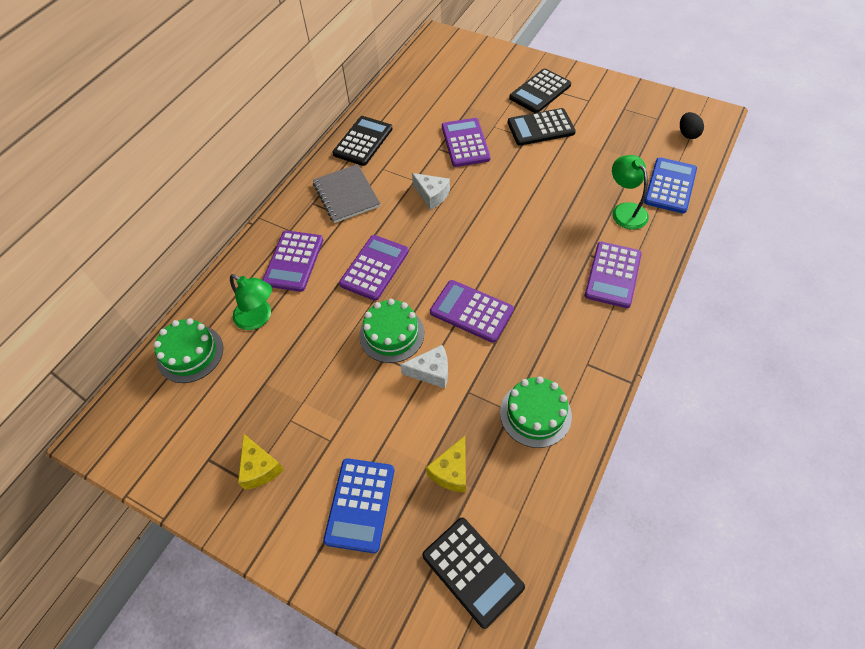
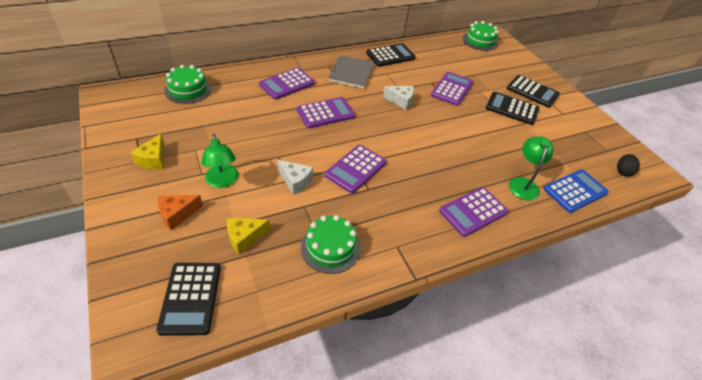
camera: 30 degrees right, 10 degrees down
(258, 318) = (238, 96): green lamp -> green lamp (222, 181)
(360, 504) = (177, 214): blue calculator -> orange cheese
(391, 334) = (296, 149): green cake -> green cake (480, 41)
(432, 195) = (400, 101): white cheese -> white cheese turned 60 degrees counterclockwise
(471, 311) = (355, 169): purple calculator -> purple calculator turned 120 degrees counterclockwise
(540, 92) = (532, 92): black calculator -> black calculator turned 135 degrees counterclockwise

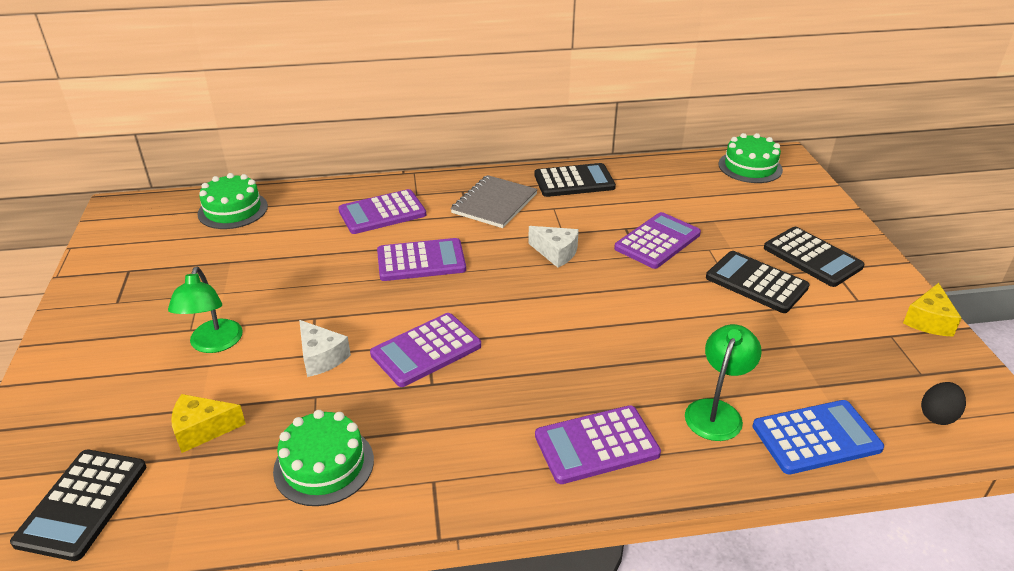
camera: 20 degrees right, 10 degrees down
(153, 159) = (135, 302): yellow cheese -> yellow cheese (928, 321)
(177, 214) = (126, 382): orange cheese -> none

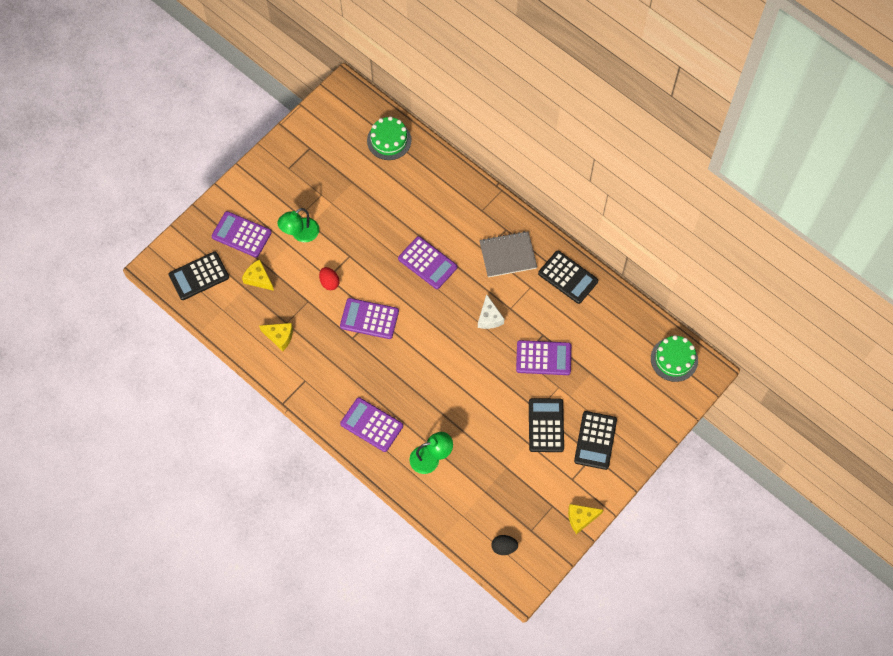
camera: 50 degrees right, 30 degrees up
(321, 357) = (329, 282): white cheese -> red egg
(324, 465) = (280, 337): green cake -> yellow cheese
(382, 213) = (450, 210): purple calculator -> purple calculator (241, 235)
(816, 437) = (447, 504): blue calculator -> none

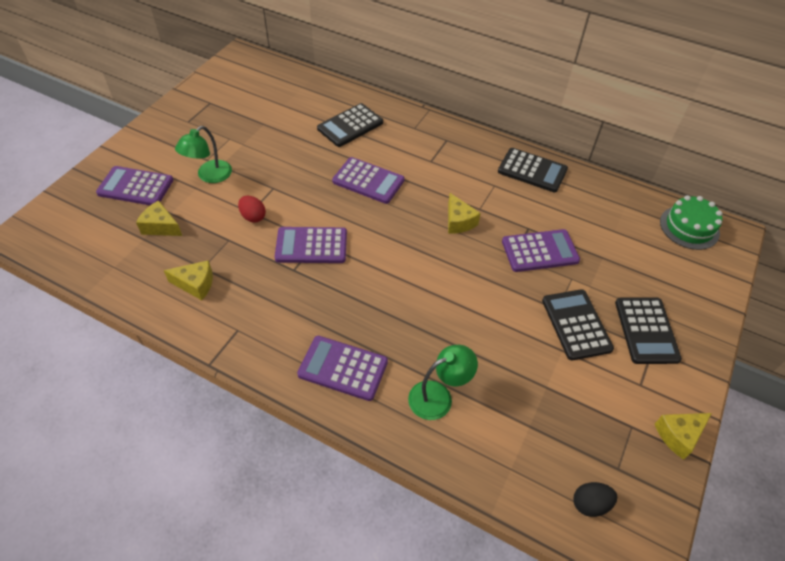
camera: 15 degrees left, 15 degrees down
(199, 276) = (80, 236): black calculator -> black calculator (350, 126)
(389, 140) = (297, 86): green cake -> none
(489, 318) = (458, 221): white cheese -> yellow cheese
(508, 255) = (457, 161): grey notebook -> none

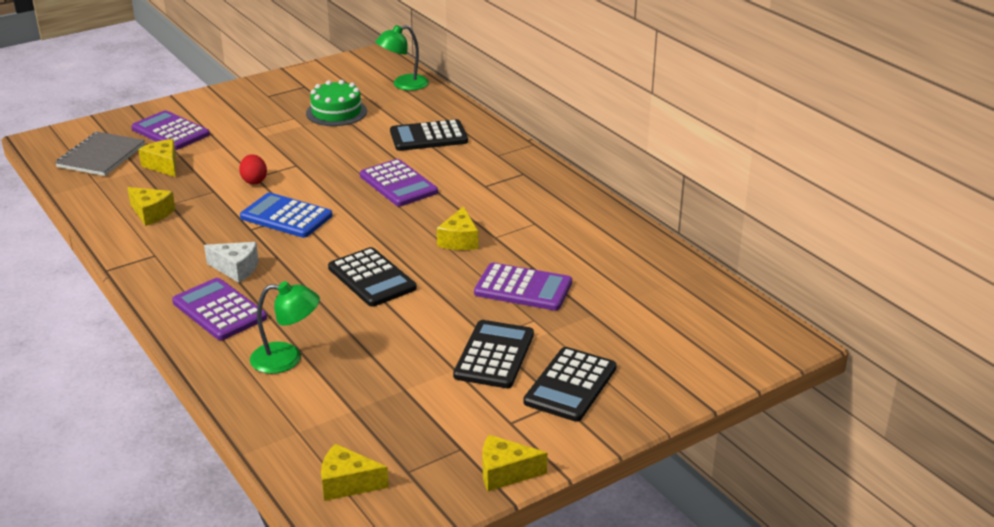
camera: 30 degrees right, 20 degrees down
(94, 235) = (101, 156): none -> grey notebook
(209, 176) = (245, 141): green lamp -> green lamp (403, 85)
(311, 246) = (286, 217): purple calculator -> blue calculator
(318, 317) = (236, 269): none -> white cheese
(532, 170) = (594, 223): black calculator -> black calculator (372, 278)
(590, 504) = (347, 483): black egg -> yellow cheese
(689, 227) = (736, 321): green cake -> green cake (336, 112)

